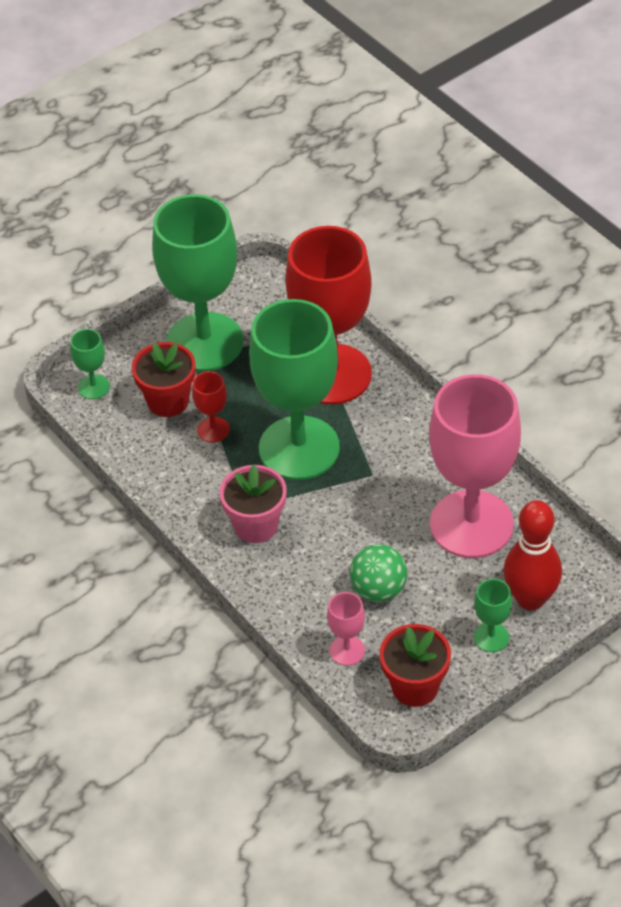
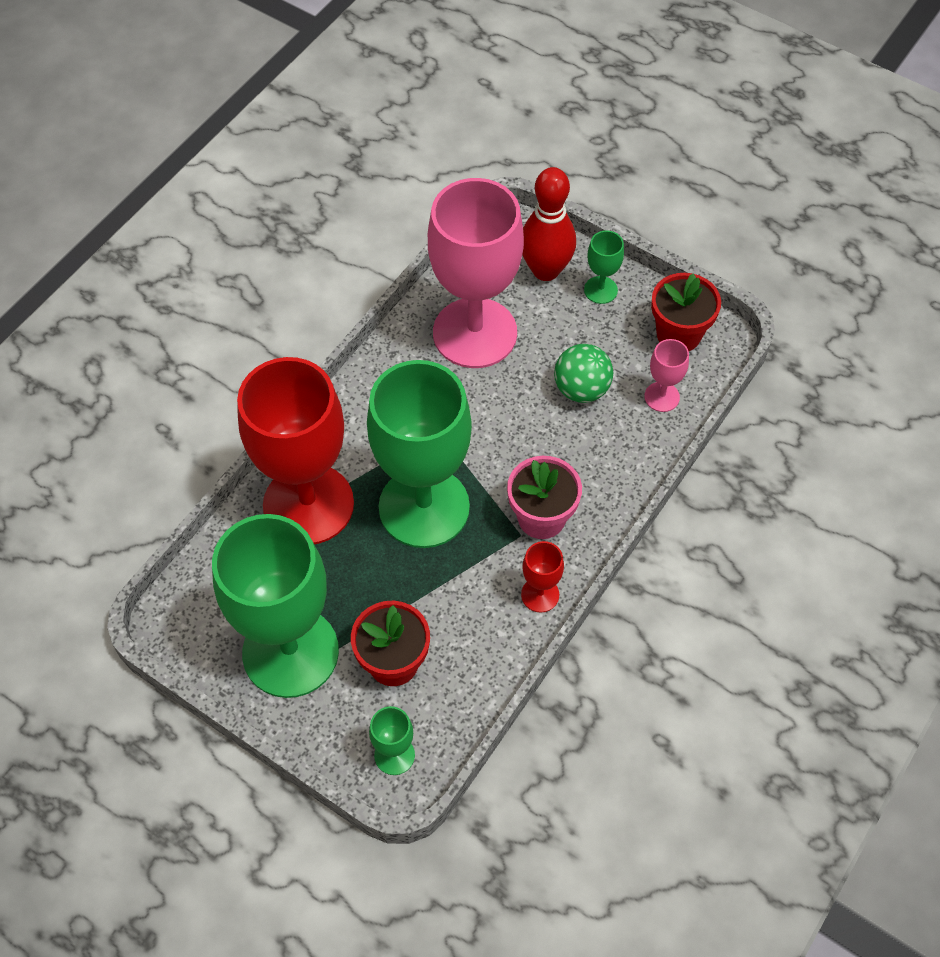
camera: 110 degrees left, 10 degrees up
(213, 429) = (423, 600): red goblet -> red goblet (540, 595)

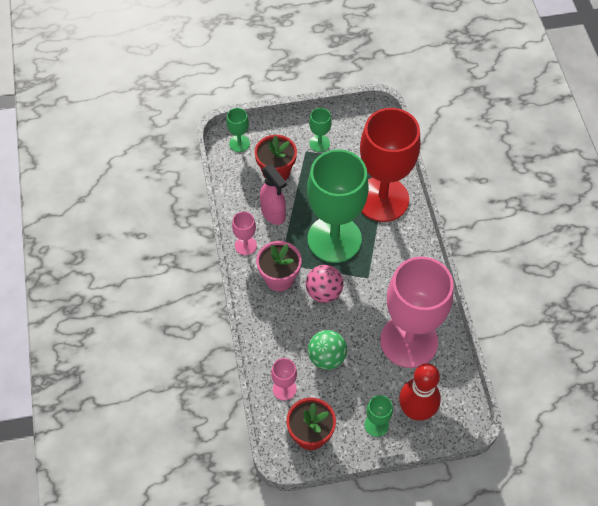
camera: 135 degrees right, 0 degrees up
(290, 652) = (319, 143): green goblet -> green goblet, size x0.41
(461, 605) = (273, 214): none -> pink spray bottle
(507, 457) = (324, 292): none -> pink ball
(540, 595) = (245, 245): red goblet -> pink goblet

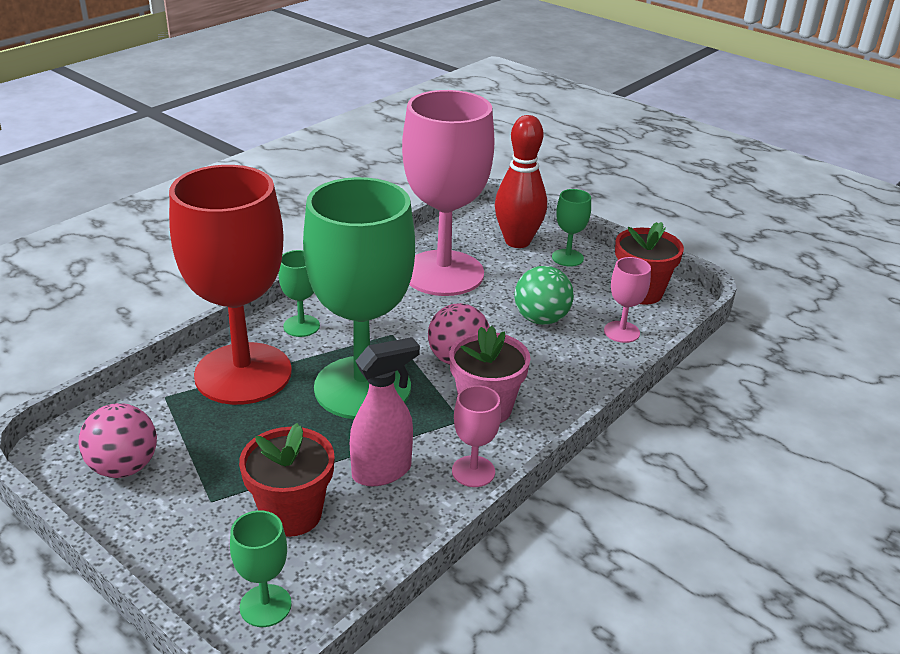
camera: 130 degrees left, 25 degrees down
(273, 214) = (383, 471): pink spray bottle -> pink spray bottle turned 45 degrees clockwise
(319, 143) = (178, 492): green goblet -> green goblet (301, 326)
(349, 133) = (124, 467): none -> pink ball

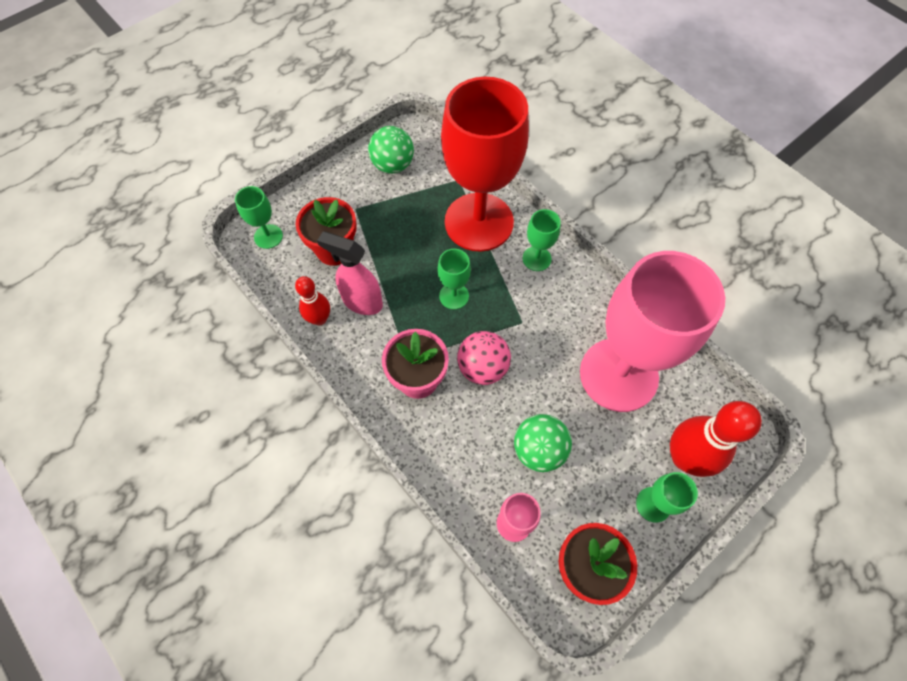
camera: 100 degrees right, 30 degrees up
(124, 467) = (393, 165): pink ball -> green ball
(362, 387) = (454, 296): green goblet -> green goblet, size x0.41
(383, 471) = (362, 302): pink spray bottle -> pink spray bottle turned 135 degrees clockwise
(417, 512) = (319, 319): none -> red bowling pin
(473, 471) = (350, 359): pink goblet -> none

